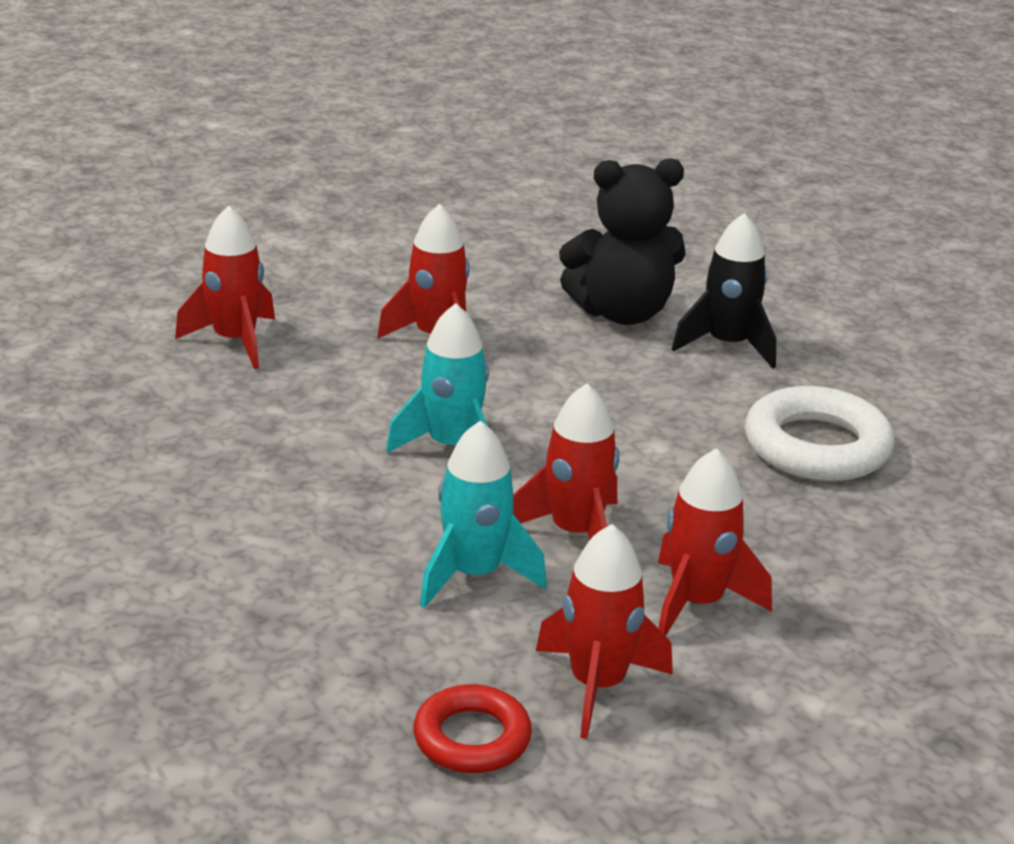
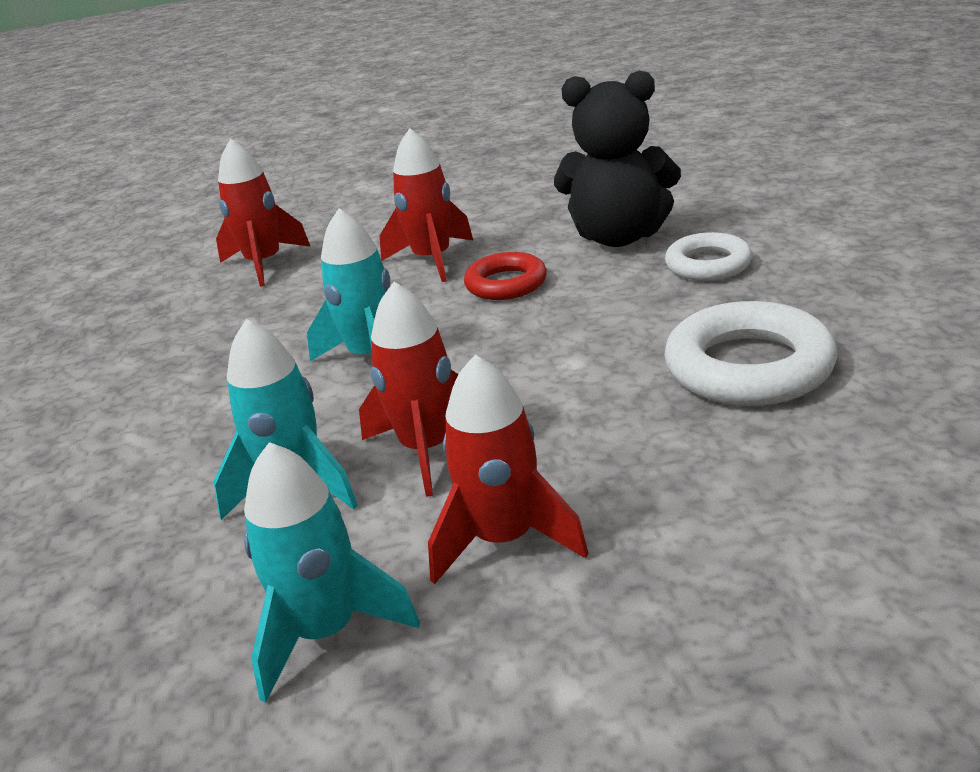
camera: 25 degrees right, 0 degrees up
(472, 738) = (147, 683): red ring -> red ring (506, 284)
(597, 685) = (326, 632): red rocket -> turquoise rocket
(727, 345) = (708, 265): black rocket -> white ring

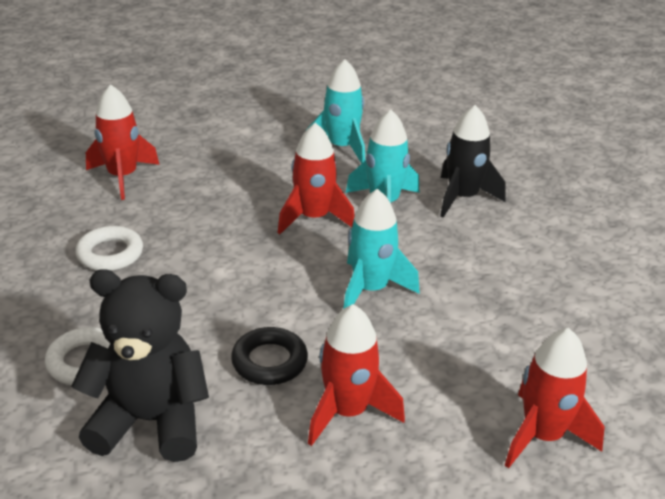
camera: 170 degrees right, 5 degrees up
(148, 510) = (463, 198): none -> black rocket
(504, 540) = (268, 174): red rocket -> red rocket (123, 177)
(506, 284) = (269, 361): red ring -> black ring
(749, 367) = (110, 254): white ring -> white ring, size x0.62

